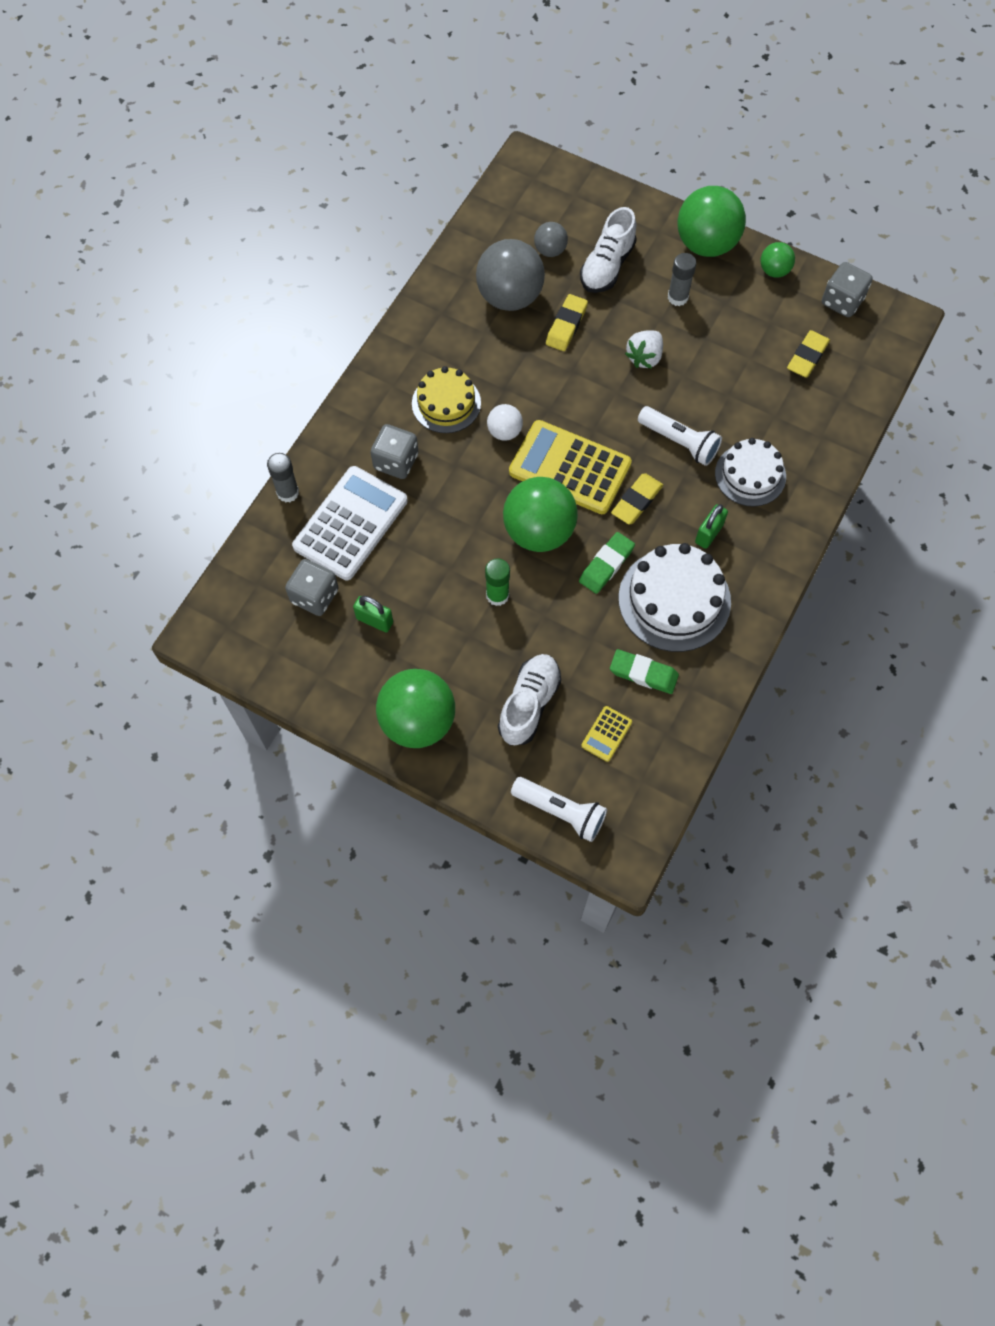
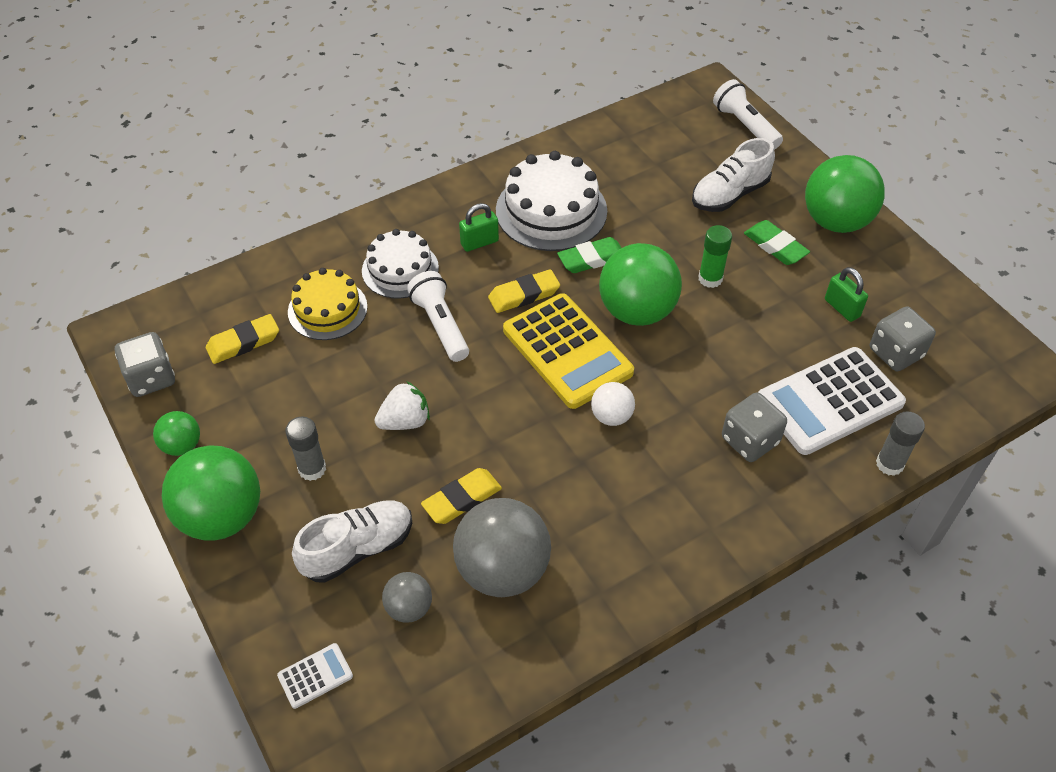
camera: 150 degrees left, 15 degrees down
(446, 403) = (658, 477): yellow cake -> yellow cake (327, 309)
(574, 194) = (315, 676): none -> white calculator
(606, 734) = (676, 153): yellow calculator -> none
(643, 673) = (617, 175): green eraser -> green eraser (775, 246)

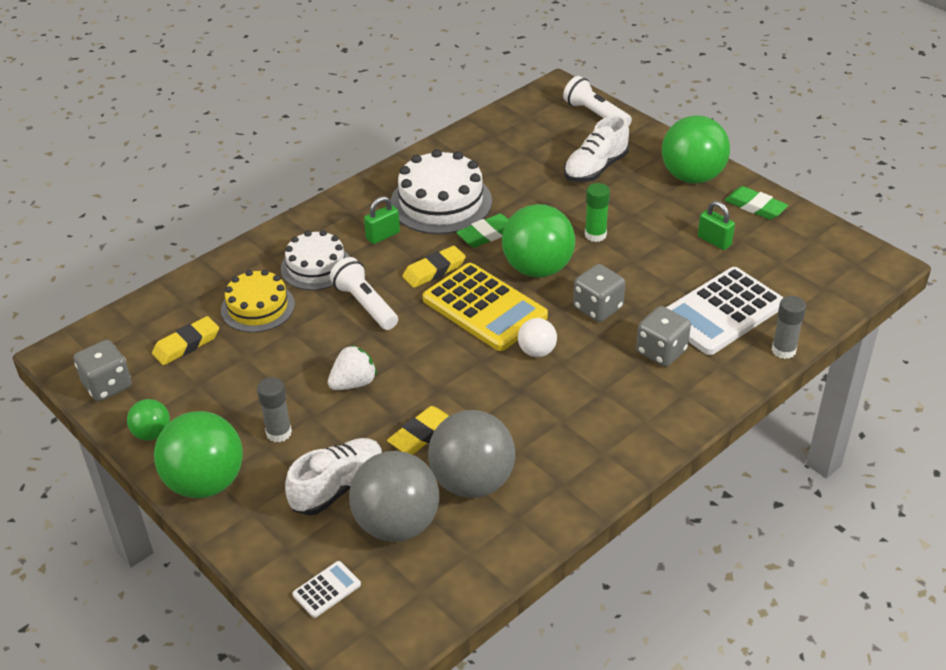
camera: 10 degrees left, 10 degrees down
(409, 608) = (397, 524): grey ball -> grey ball, size x1.99
(775, 246) = (645, 202): green eraser -> green eraser (755, 207)
(895, 353) = (768, 268): grey dice -> grey dice (598, 308)

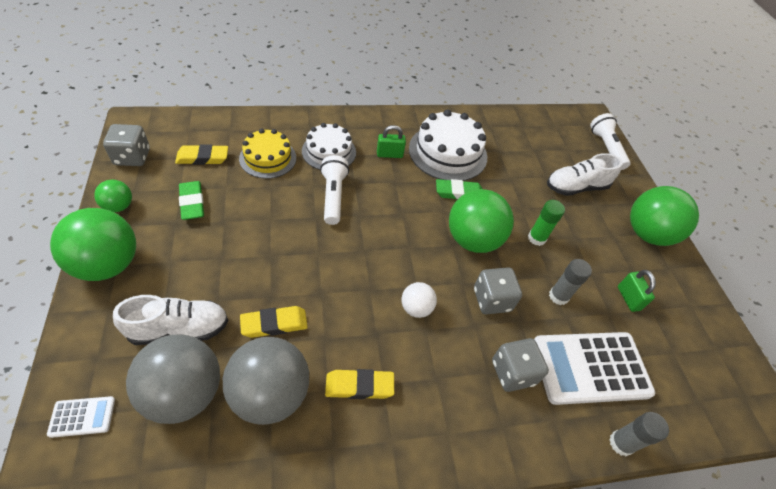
camera: 25 degrees right, 10 degrees up
(279, 433) = (188, 257): grey glue stick -> grey glue stick (558, 296)
(353, 383) = (270, 250): white strawberry -> none
(434, 270) = (400, 198): yellow eraser -> yellow eraser (359, 386)
(484, 308) = (409, 248): yellow calculator -> none
(755, 207) = (683, 288): green eraser -> green eraser (192, 203)

